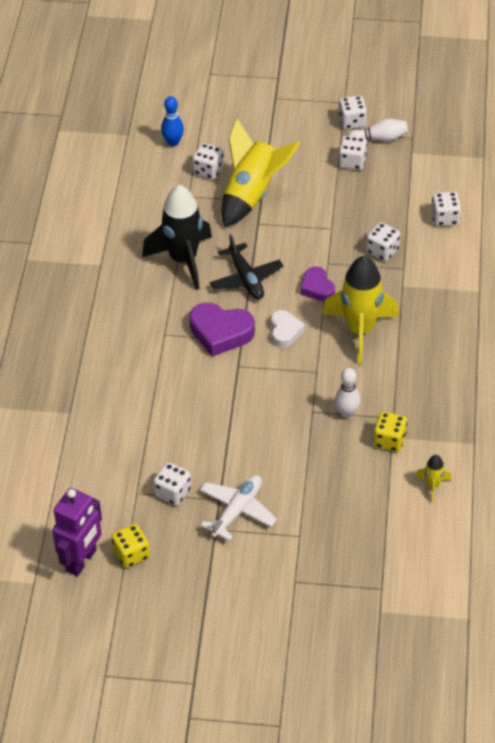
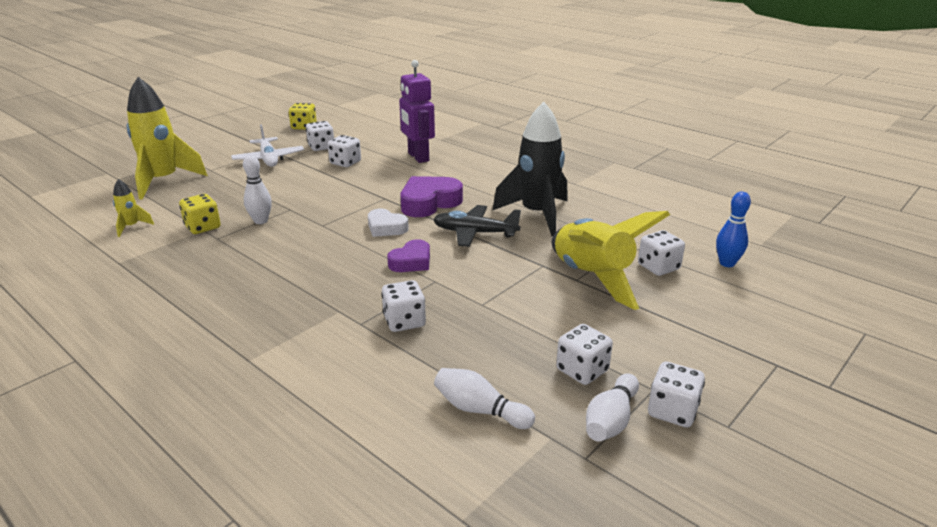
camera: 125 degrees right, 20 degrees down
(81, 560) = (326, 116): purple robot -> purple robot (418, 157)
(317, 288) = (411, 262): purple heart -> purple heart turned 120 degrees clockwise
(360, 330) = (327, 262): yellow rocket -> yellow rocket (163, 181)
(419, 183) = (480, 410): none -> white bowling pin
(445, 218) = (390, 398): white dice -> white dice (345, 163)

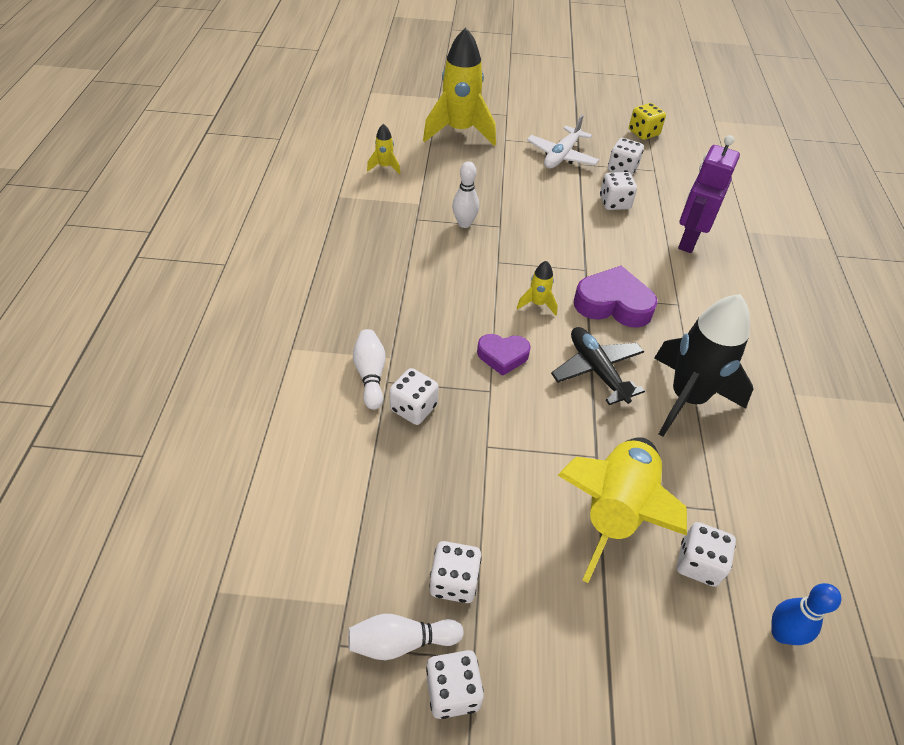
camera: 50 degrees right, 20 degrees up
(203, 227) = (422, 200): yellow dice -> none
(386, 228) = (537, 304): white heart -> yellow rocket
(480, 410) = (342, 531): white bowling pin -> white bowling pin (370, 375)

